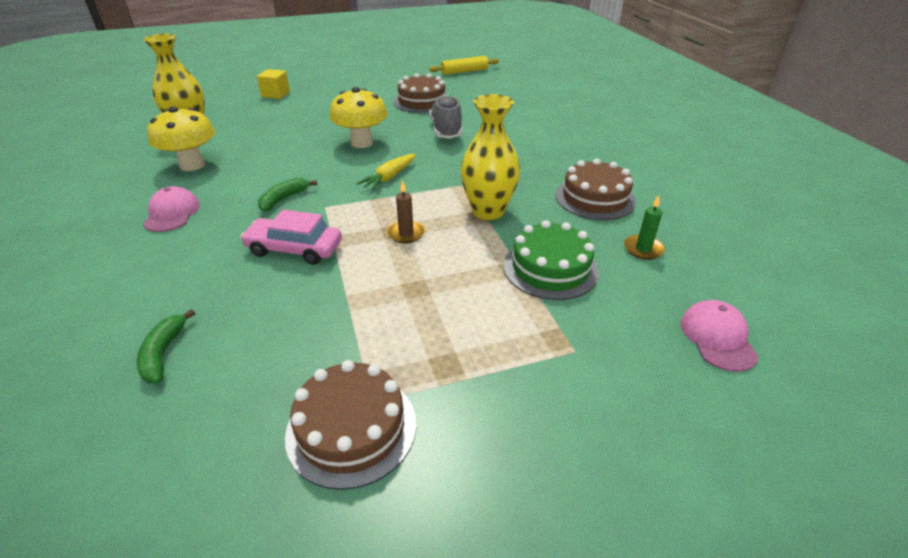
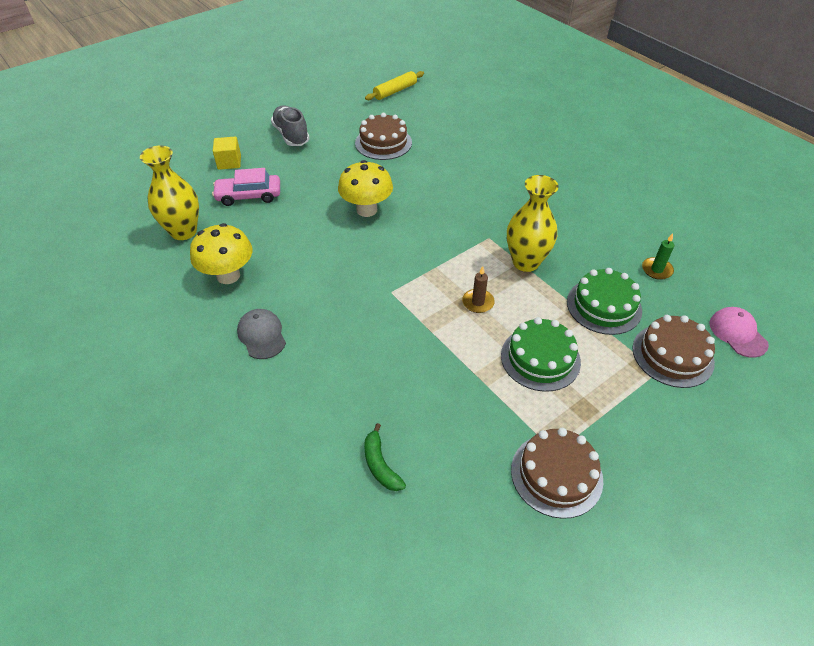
camera: 20 degrees left, 10 degrees up
(172, 213) = (262, 335): pink cap -> grey cap
(284, 199) = (349, 293): green banana -> none
(294, 249) = (401, 342): pink car -> pink car (249, 195)
(389, 177) = (421, 245): yellow carrot -> none
(433, 300) = (540, 358): none -> green cake
(446, 130) = (431, 176): grey shoe -> grey shoe (291, 135)
(595, 198) = (597, 227): brown cake -> brown cake (672, 355)

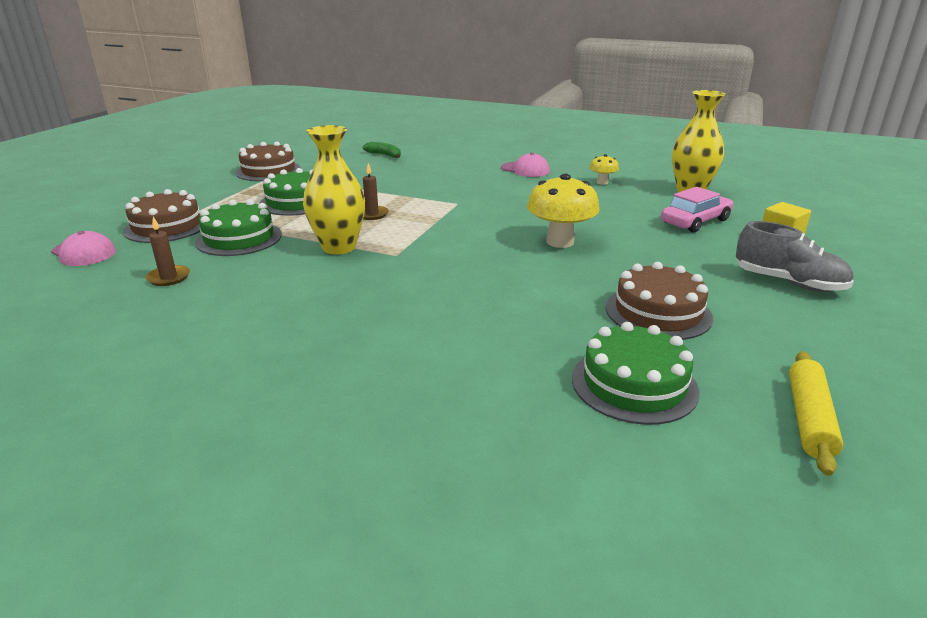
camera: 150 degrees right, 20 degrees down
(228, 275) = (602, 182): yellow mushroom -> yellow mushroom, size x0.51
(262, 335) = (525, 170): grey cap -> pink cap
(440, 119) = (634, 384): none -> green cake
(656, 270) = (169, 277): green candle -> brown candle

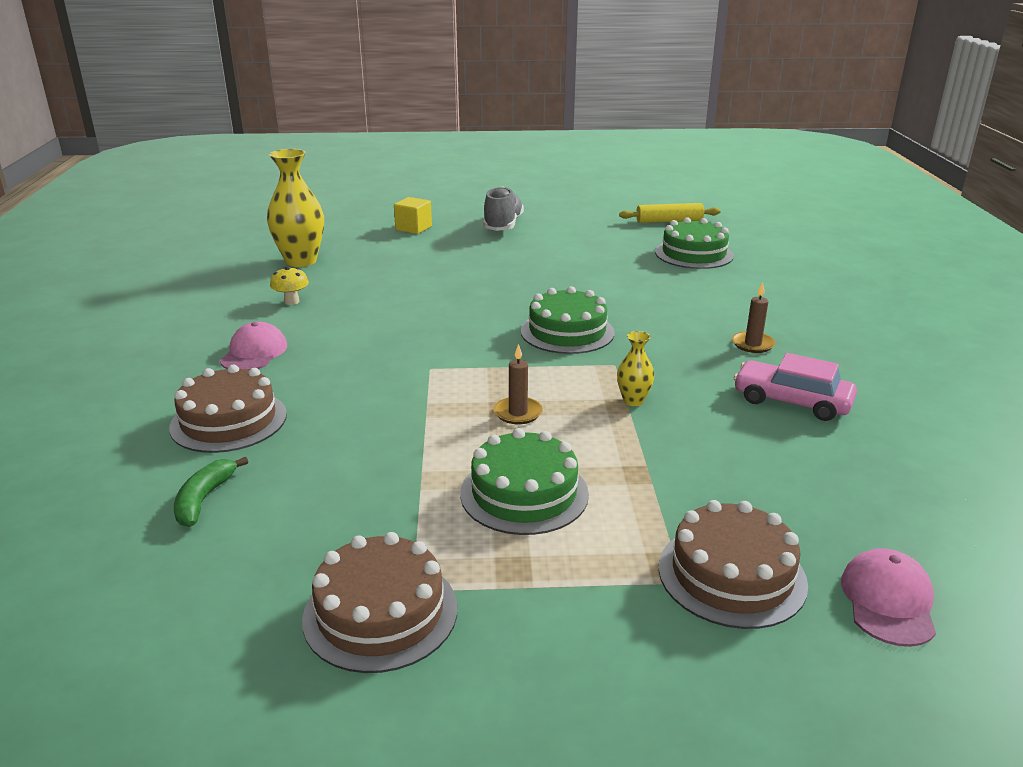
camera: 115 degrees left, 0 degrees up
(169, 277) = (829, 477): brown candle -> brown candle (753, 344)
(239, 238) = (689, 481): green cake -> green cake (567, 332)
(339, 247) = (633, 401): yellow vase -> yellow vase, size x0.49
(560, 242) = (500, 298): yellow mushroom -> none
(658, 312) = (596, 255): brown cake -> brown cake (229, 421)
(695, 221) = (396, 254): pink car -> pink car (792, 401)

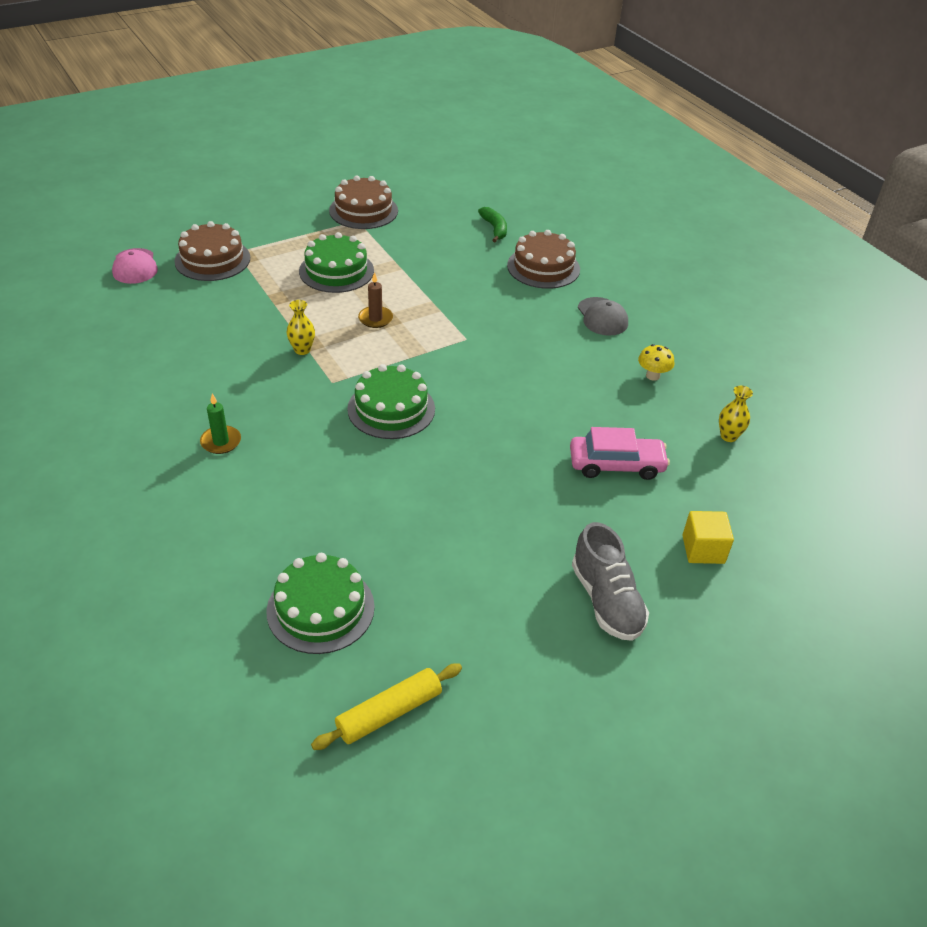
camera: 150 degrees right, 15 degrees up
(254, 353) = (602, 317): pink cap -> grey cap
(301, 261) = (728, 436): yellow vase -> yellow vase, size x0.49
(753, 344) = (221, 442): brown candle -> green candle
(792, 401) = (183, 382): pink car -> pink car (616, 464)

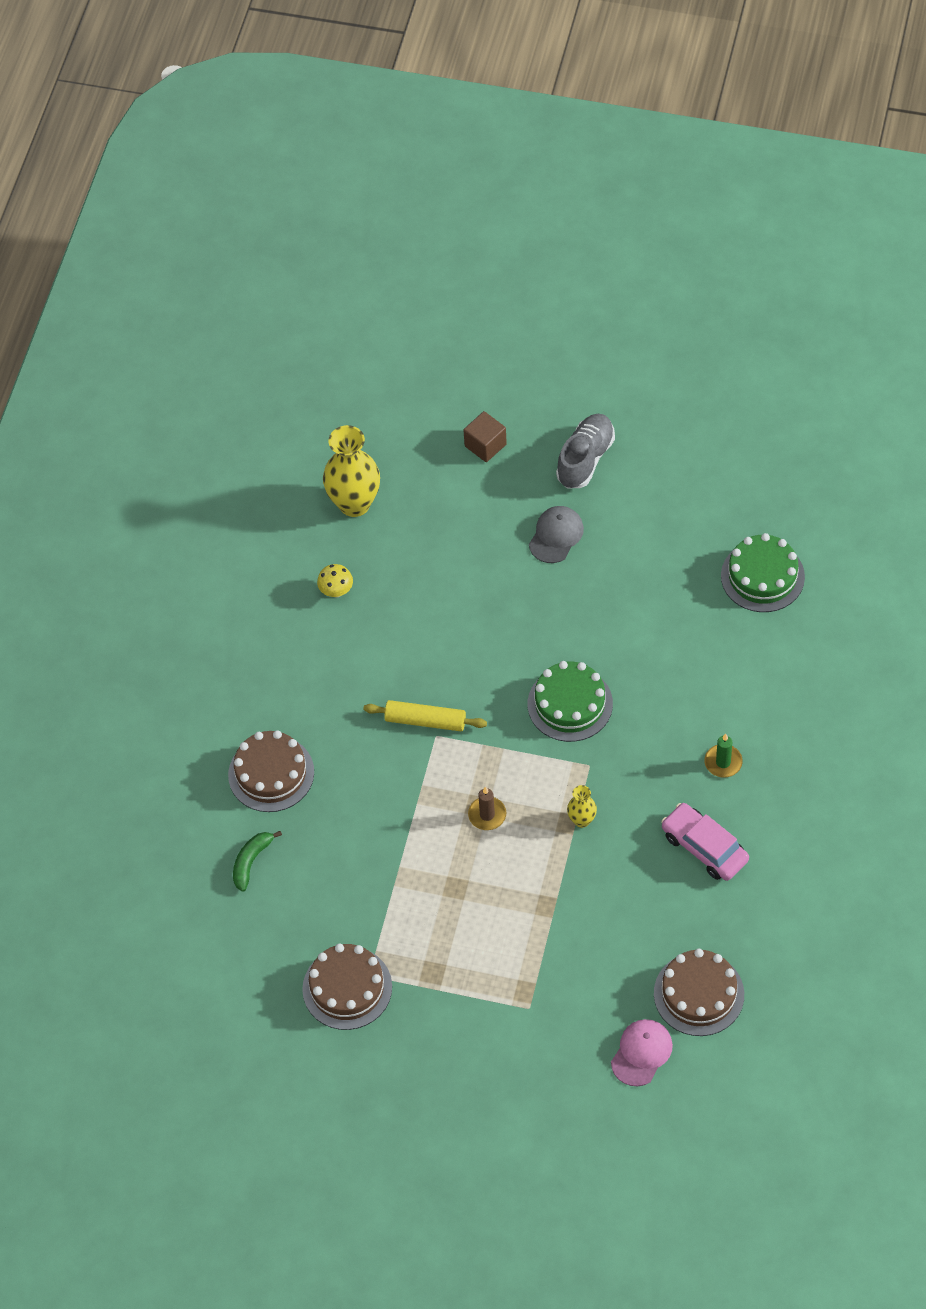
camera: 130 degrees left, 15 degrees up
(212, 259) = (561, 1010): brown cake -> brown cake (699, 994)
(336, 271) = (461, 907): green cake -> none
(389, 713) = (777, 487): yellow rolling pin -> yellow rolling pin (425, 720)
(602, 317) = (296, 677): grey cap -> grey cap (556, 535)
(616, 464) = (463, 539): pink car -> pink car (704, 847)
(703, 549) = (485, 445): yellow cube -> brown cube
(728, 436) = (354, 503): yellow vase -> yellow vase, size x2.05

